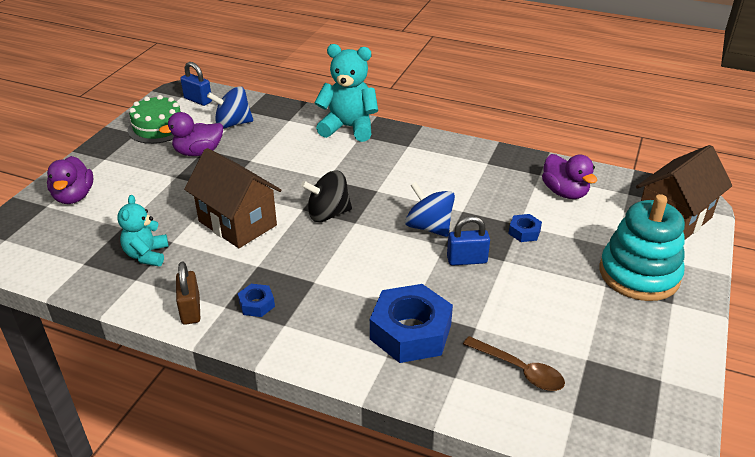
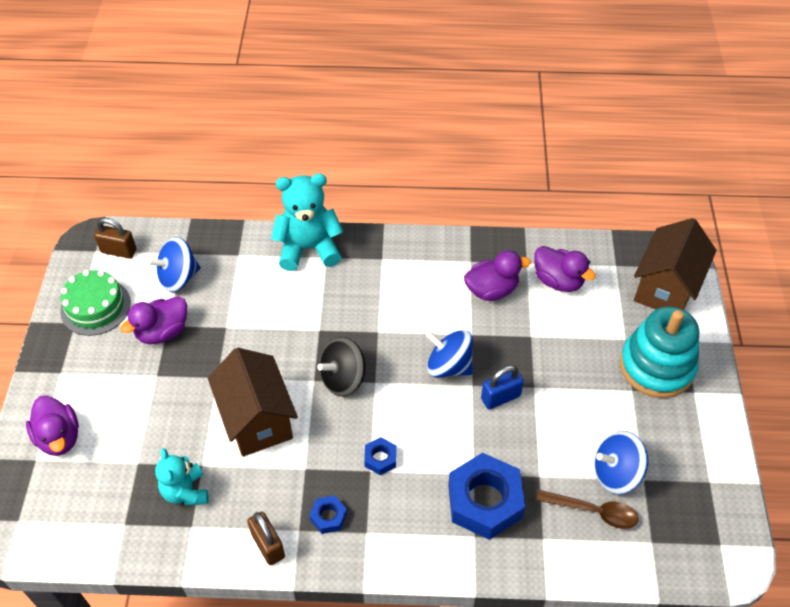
camera: 20 degrees left, 15 degrees up
(198, 100) = (118, 251): blue padlock -> brown padlock
(237, 223) = (257, 420): brown house -> brown house turned 45 degrees clockwise
(497, 185) = (491, 290): none -> purple duck
(524, 232) = (539, 345): blue nut -> blue nut (380, 458)
(558, 346) = (616, 473): none -> blue spinning top

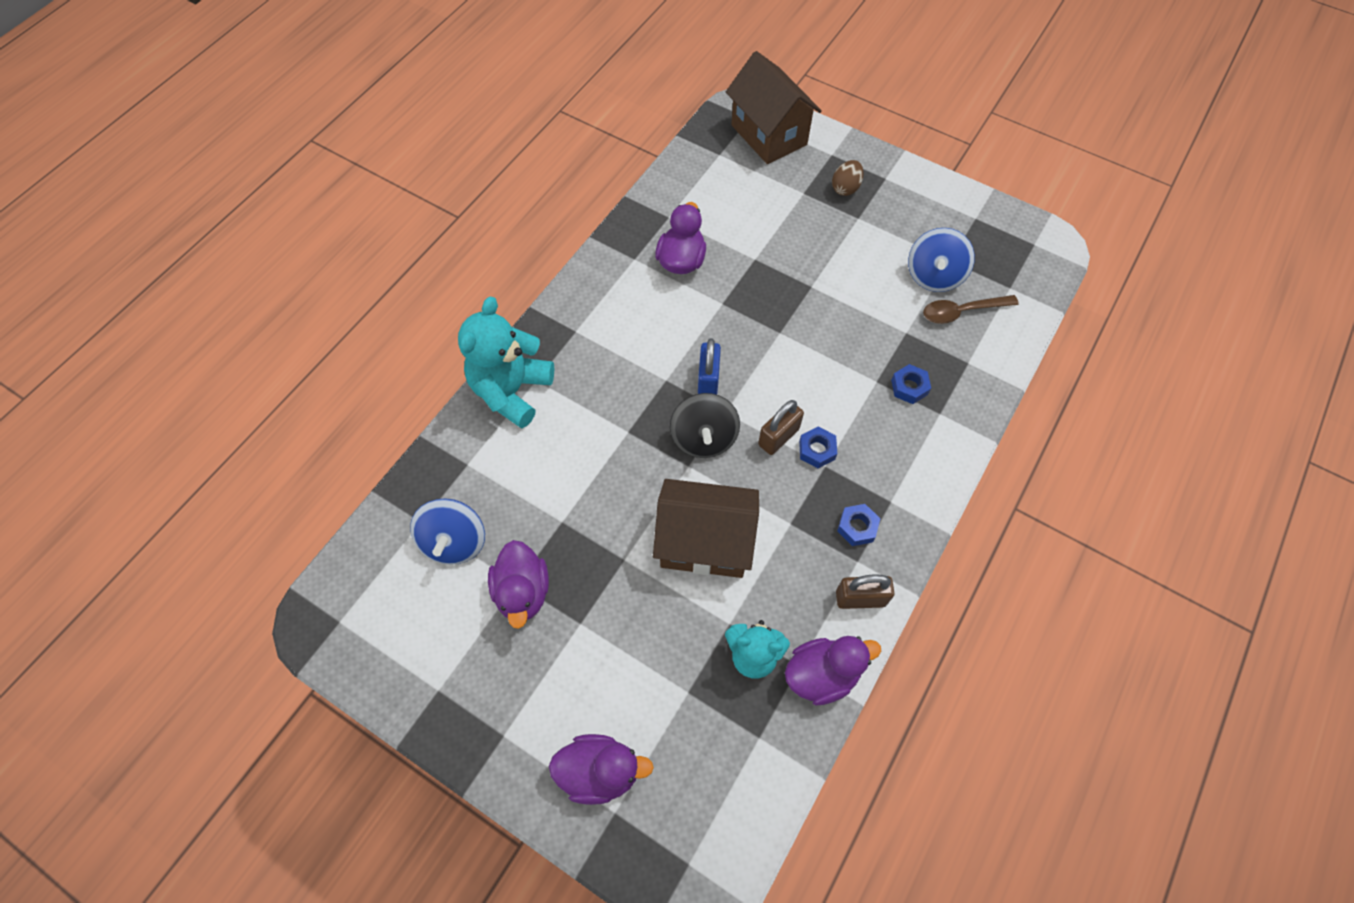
camera: 60 degrees left, 10 degrees up
(95, 307) = (431, 655): green cake -> none
(118, 251) = (361, 593): brown padlock -> brown padlock (778, 437)
(449, 366) = (747, 340): blue spinning top -> none
(485, 501) = (909, 387): blue nut -> blue nut, size x0.46
(500, 397) = (807, 317): blue padlock -> blue padlock (708, 379)
(558, 281) = (707, 205): purple duck -> purple duck (822, 674)
(593, 511) = (962, 312): brown spoon -> brown spoon turned 150 degrees counterclockwise
(656, 366) = (845, 188): turquoise stacking toy -> brown egg

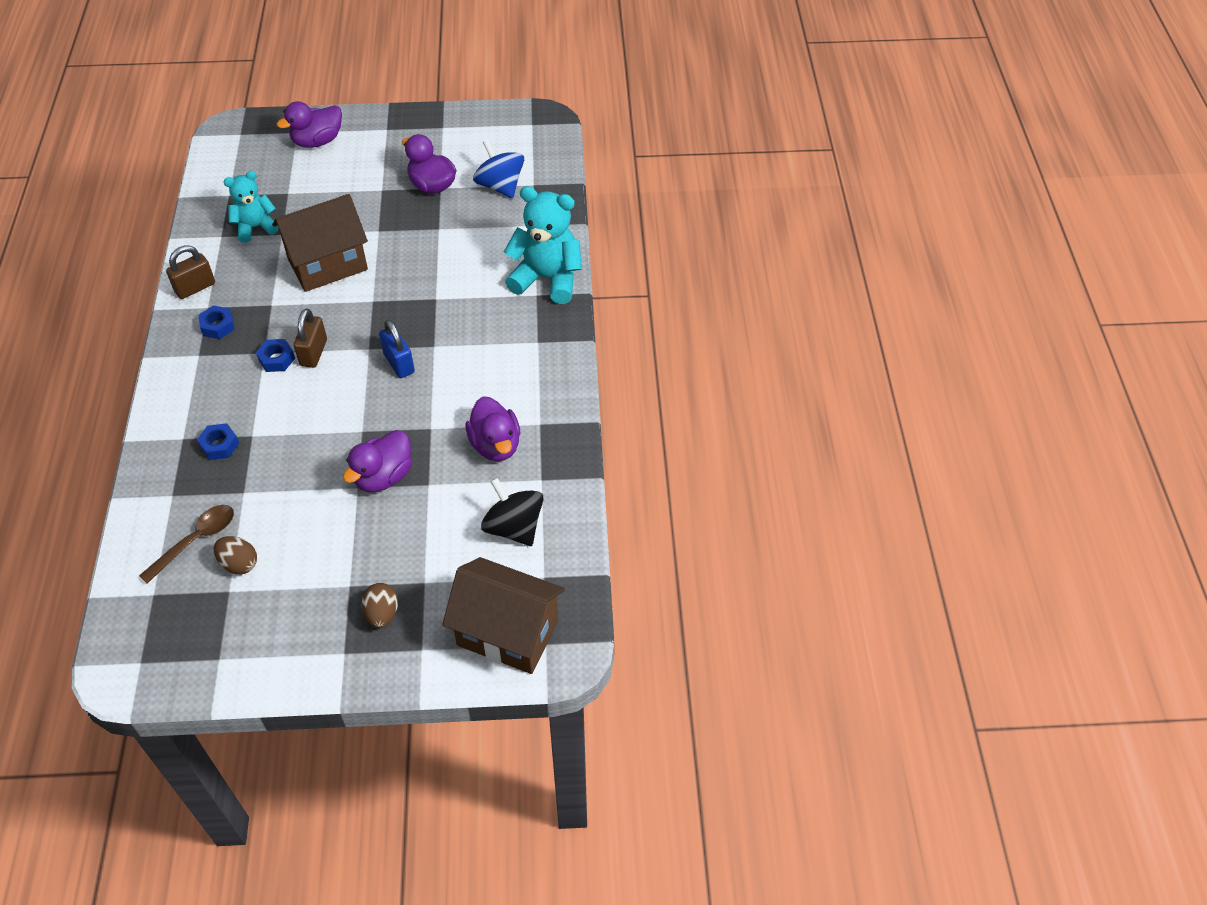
camera: 145 degrees right, 10 degrees down
(512, 391) = (547, 279): turquoise teddy bear -> turquoise teddy bear turned 60 degrees counterclockwise
(704, 438) = (373, 323): black spinning top -> black spinning top (514, 527)
(822, 674) = (203, 239): purple duck -> purple duck (383, 476)
(934, 275) = (239, 563): blue spinning top -> brown egg

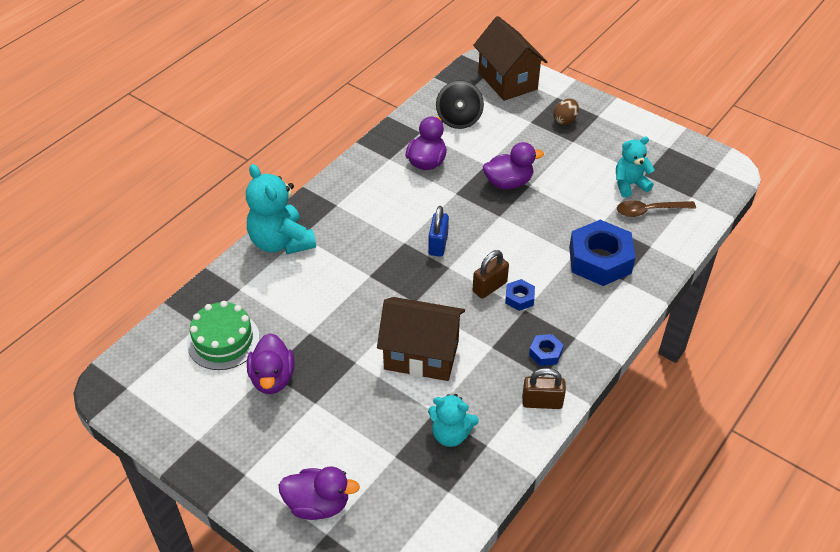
camera: 140 degrees left, 5 degrees down
(219, 445) = (600, 260): blue nut -> blue nut, size x2.18
(239, 563) = (629, 184): brown egg -> turquoise teddy bear
(500, 186) = (223, 340): blue spinning top -> green cake

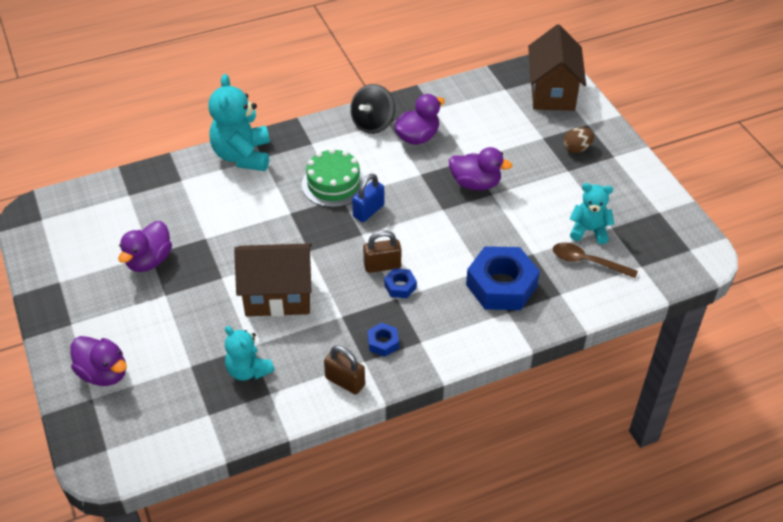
camera: 30 degrees right, 0 degrees up
(223, 340) = (137, 215): green cake -> green cake (333, 184)
(421, 355) = (278, 296): brown house -> brown house turned 45 degrees counterclockwise
(459, 119) = (478, 110): black spinning top -> black spinning top (373, 123)

